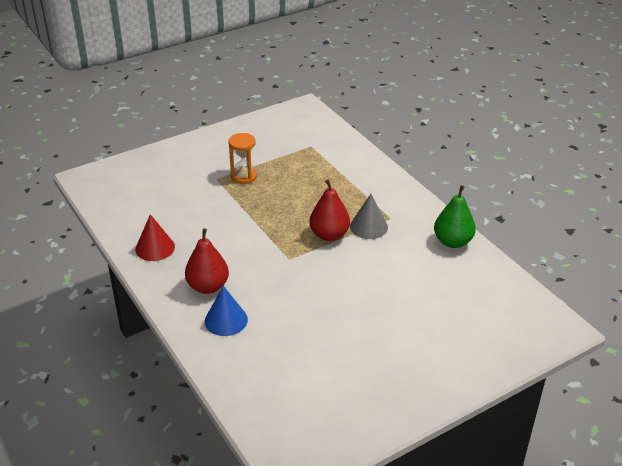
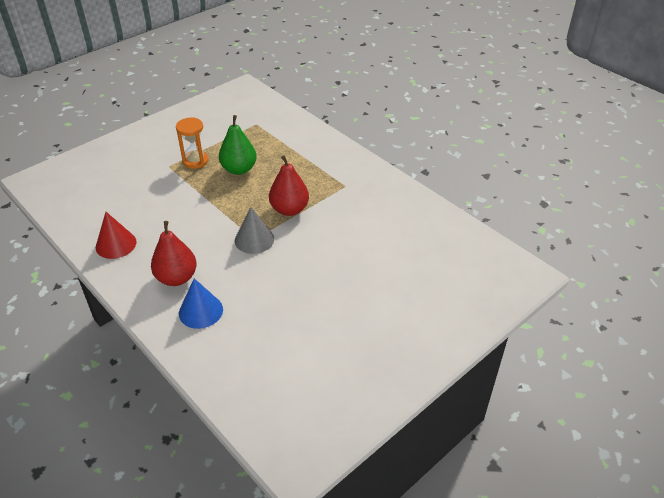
camera: 10 degrees left, 5 degrees up
(368, 226) = (326, 197): grey cone -> grey cone (254, 239)
(452, 242) = (408, 202): green pear -> green pear (239, 169)

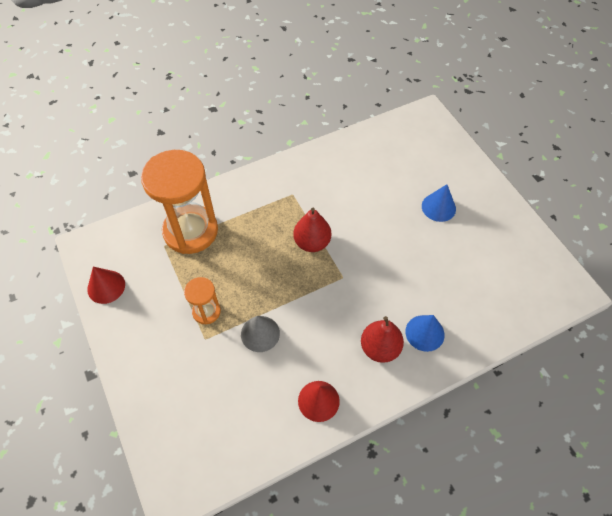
camera: 75 degrees left, 15 degrees up
(207, 106) = (106, 286): none -> red cone
(239, 169) = (236, 273): green pear -> none
(254, 239) = (345, 277): grey cone -> grey cone (260, 333)
(276, 134) = (190, 231): none -> orange hourglass
(377, 303) = (438, 207): none -> blue cone

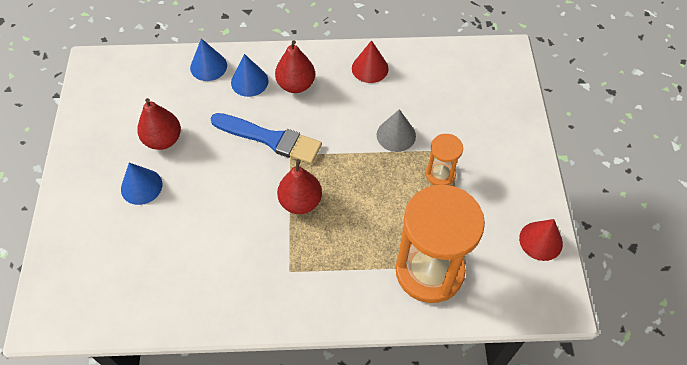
camera: 155 degrees left, 0 degrees up
(368, 284) = (270, 139): none -> blue brush
(453, 248) = (163, 140): none -> red pear
(474, 333) = (208, 66): none -> blue cone

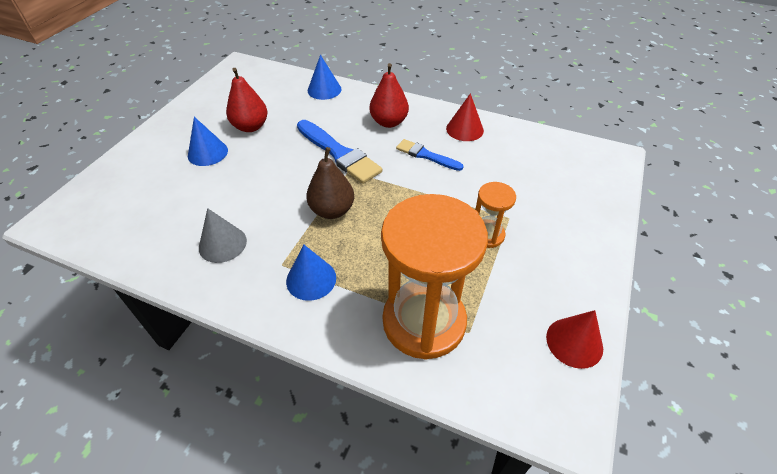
camera: 25 degrees right, 10 degrees down
(249, 81) = (350, 109): blue cone -> blue cone (311, 279)
(300, 202) = (332, 210): red pear -> brown pear
(350, 111) = (426, 155): none -> blue brush
(396, 135) = (459, 187): grey cone -> grey cone (222, 244)

